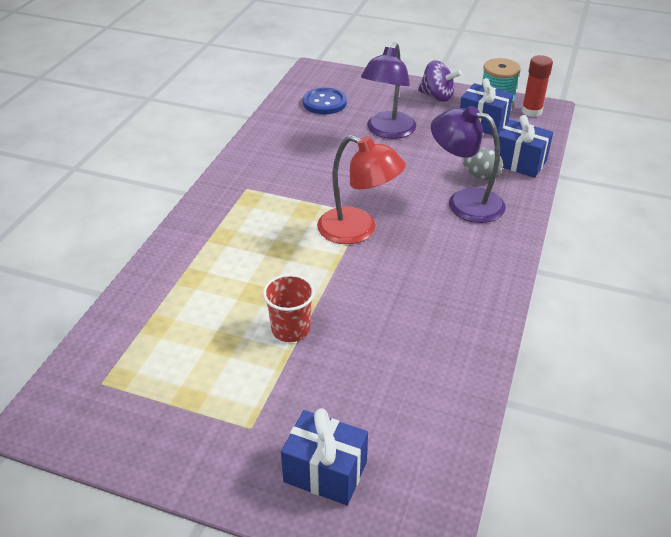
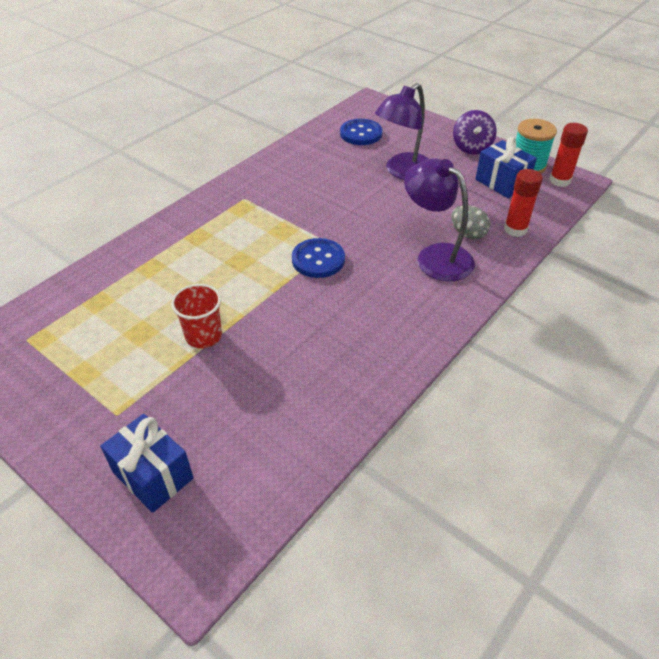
camera: 20 degrees right, 5 degrees up
(358, 230) = (318, 259): red lamp -> blue button
(437, 97) = (471, 148): purple spinning top -> purple spinning top turned 45 degrees clockwise
(519, 162) = (515, 229): blue gift -> red glue stick

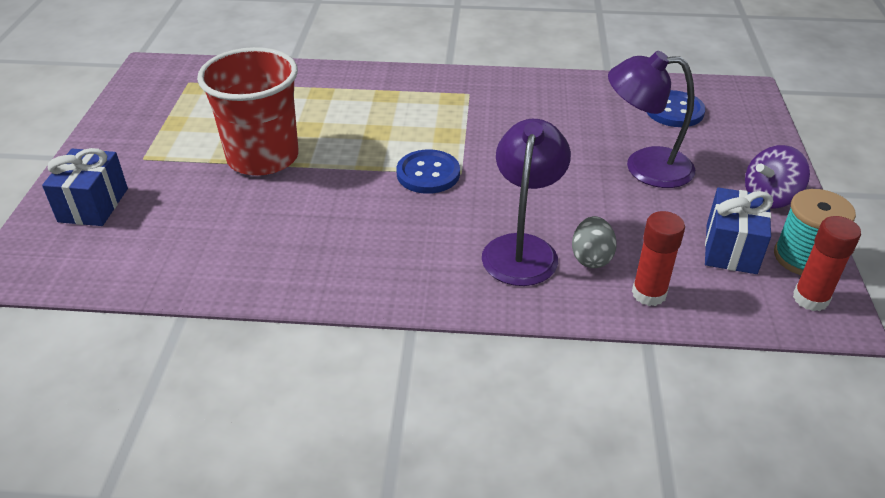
camera: 55 degrees right, 5 degrees down
(203, 336) = (263, 157): red cup -> red cup, size x1.88

